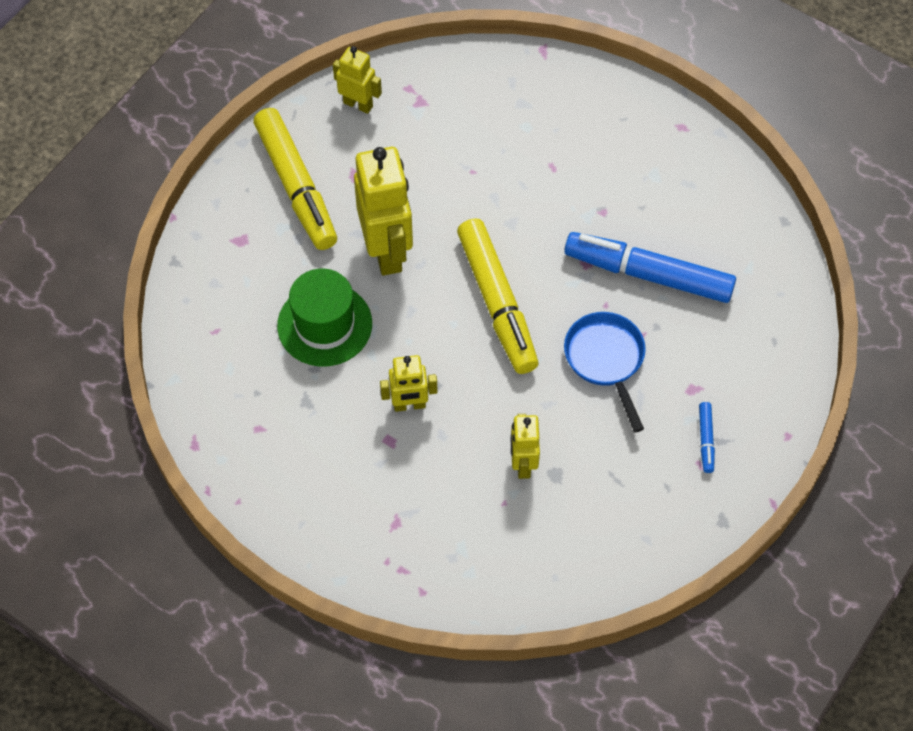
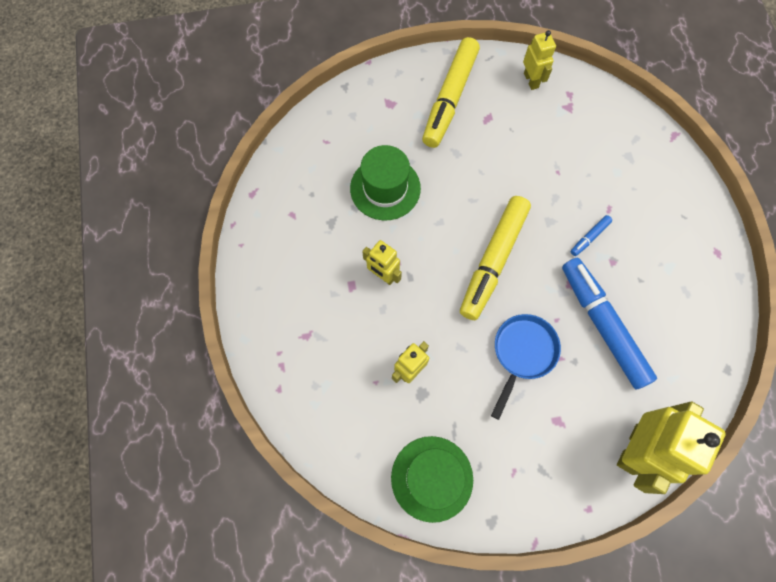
camera: 45 degrees right, 10 degrees up
(387, 251) = (461, 176): yellow robot -> yellow robot (634, 449)
(637, 534) = (432, 478): none -> green hat
(706, 440) = (533, 461): blue marker -> blue marker (589, 237)

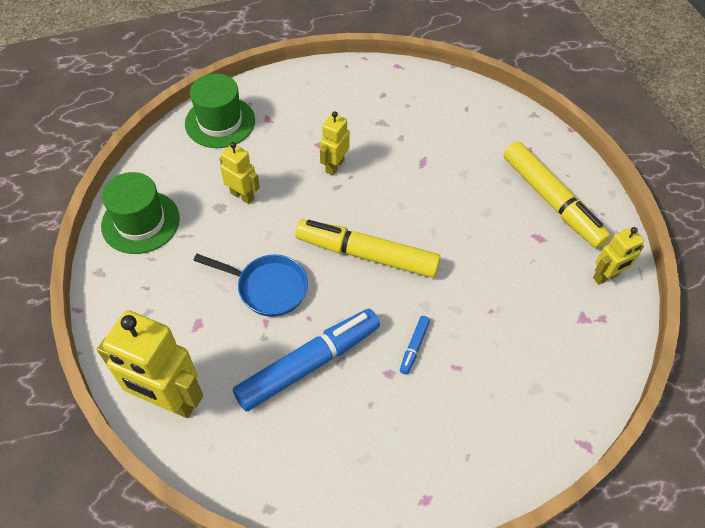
camera: 80 degrees right, 15 degrees down
(385, 188) = (428, 158): green hat -> green hat (220, 122)
(450, 98) = (551, 201): yellow marker -> yellow marker turned 135 degrees counterclockwise
(589, 237) = (414, 347): blue marker -> blue marker turned 105 degrees counterclockwise

